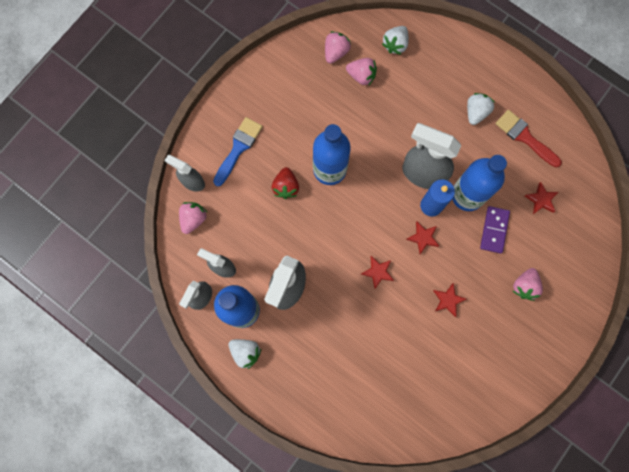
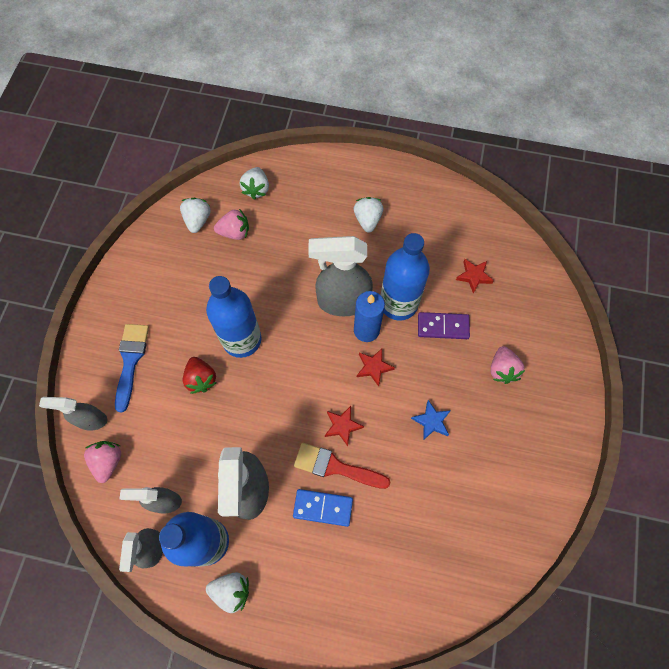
camera: 25 degrees left, 10 degrees down
(336, 52) = (197, 220): pink strawberry -> white strawberry
(336, 325) = (323, 507): none -> blue domino
(448, 300) = (431, 421): red star -> blue star
(494, 230) = (443, 326): purple domino -> purple domino turned 75 degrees counterclockwise
(525, 137) = (427, 223): red brush -> red brush (335, 467)

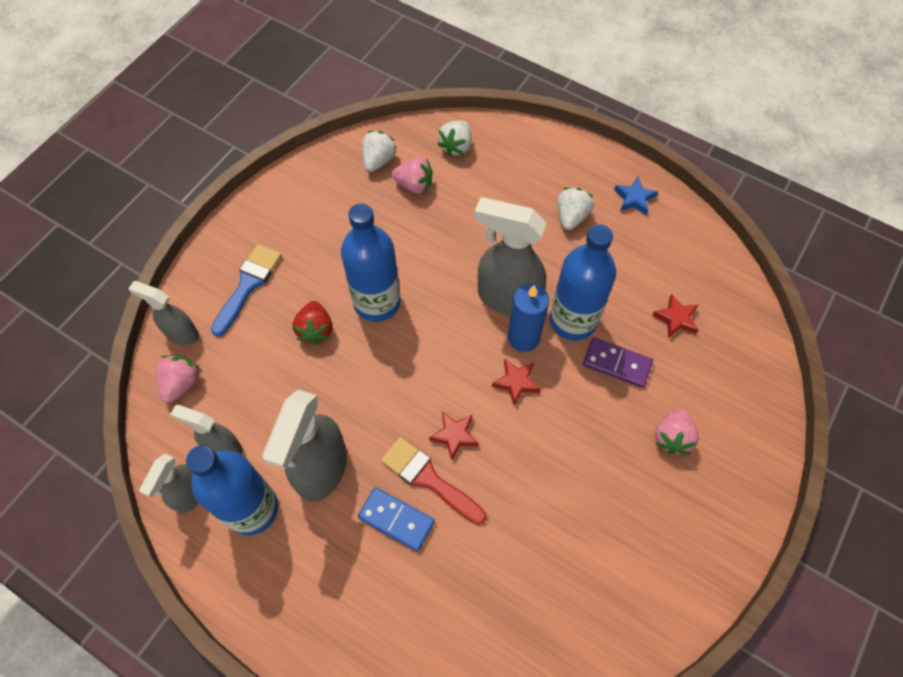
camera: 20 degrees right, 5 degrees down
(231, 591) = (257, 573): white strawberry -> none
(431, 421) = (562, 467): blue star -> blue star (634, 198)

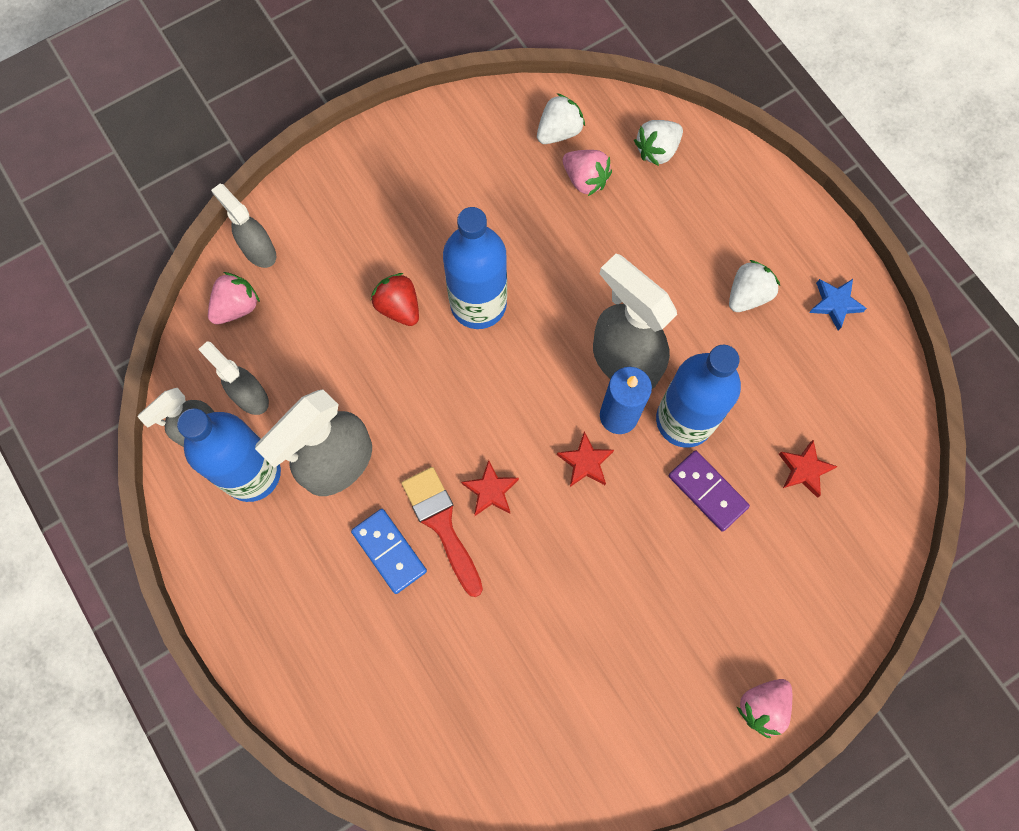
camera: 25 degrees right, 10 degrees up
(248, 285) = (350, 224): blue brush -> none
(315, 329) = (399, 307): red strawberry -> red strawberry turned 120 degrees clockwise
(672, 437) = (724, 600): pink strawberry -> pink strawberry (762, 706)

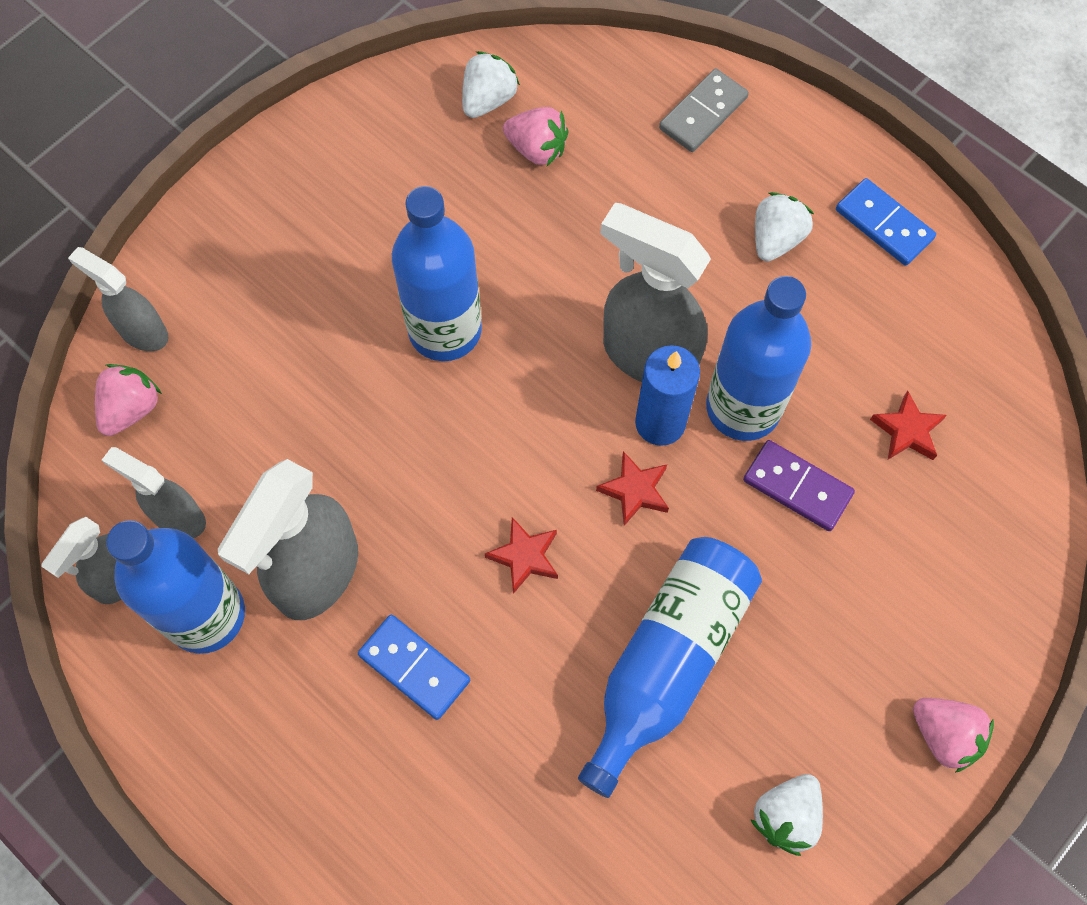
camera: 15 degrees left, 5 degrees down
(399, 307) = (344, 358): red strawberry -> none
(442, 524) = (473, 615): red brush -> none
(573, 596) = (667, 661): none -> blue bottle
(657, 150) = (615, 95): white strawberry -> white strawberry (786, 816)
(720, 181) = (703, 113): none -> grey domino
(762, 706) = (944, 735): pink strawberry -> pink strawberry turned 75 degrees counterclockwise
(835, 304) = (883, 224): blue star -> blue domino

